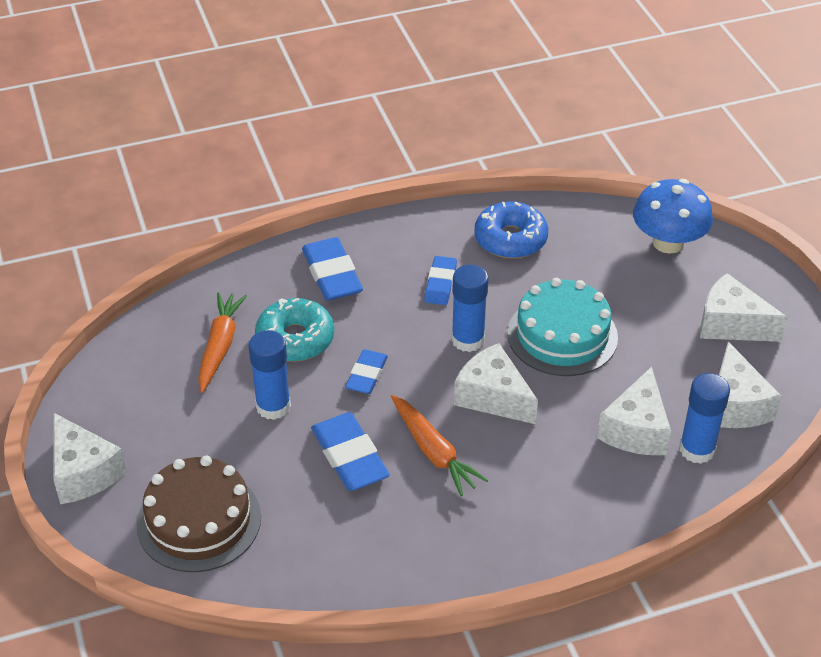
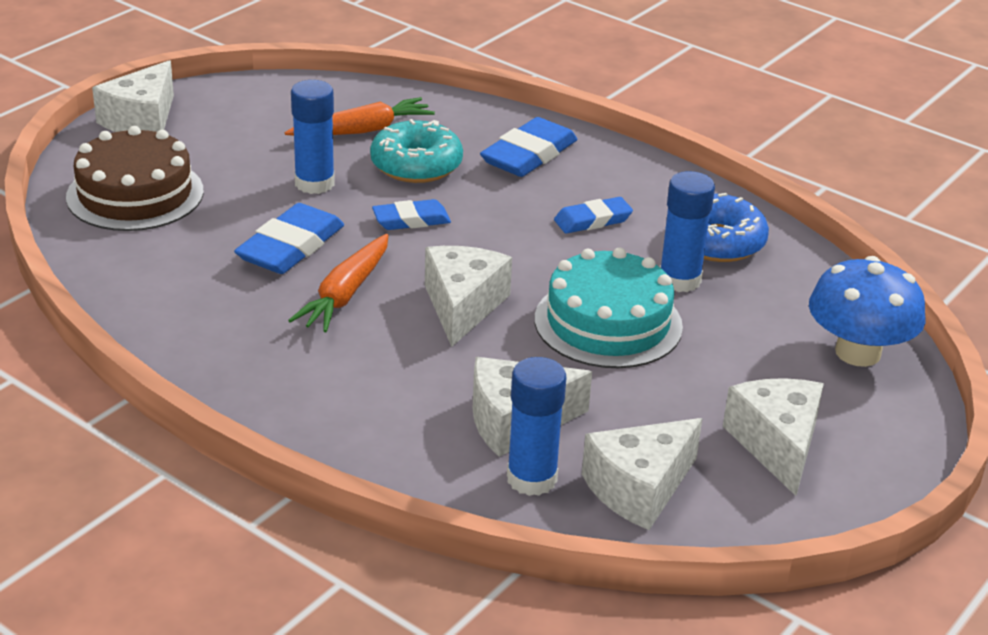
camera: 55 degrees right, 10 degrees down
(468, 340) = (529, 263): blue glue stick -> blue glue stick (679, 280)

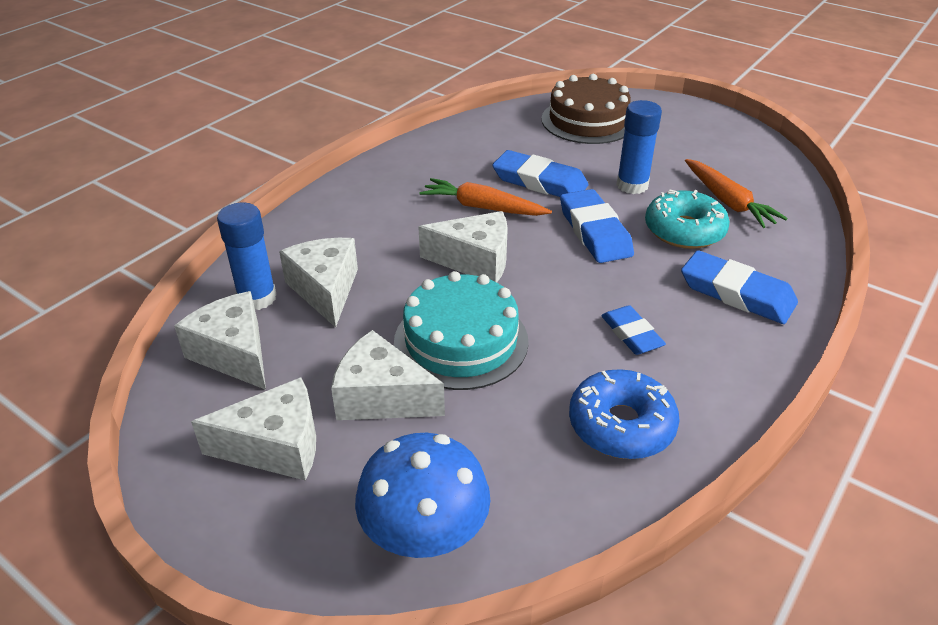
camera: 90 degrees right, 5 degrees up
(142, 120) = (688, 113): white cheese -> white cheese (382, 397)
(411, 220) = (595, 231): blue eraser -> blue eraser, size x1.59
(679, 280) = (540, 392): blue glue stick -> none

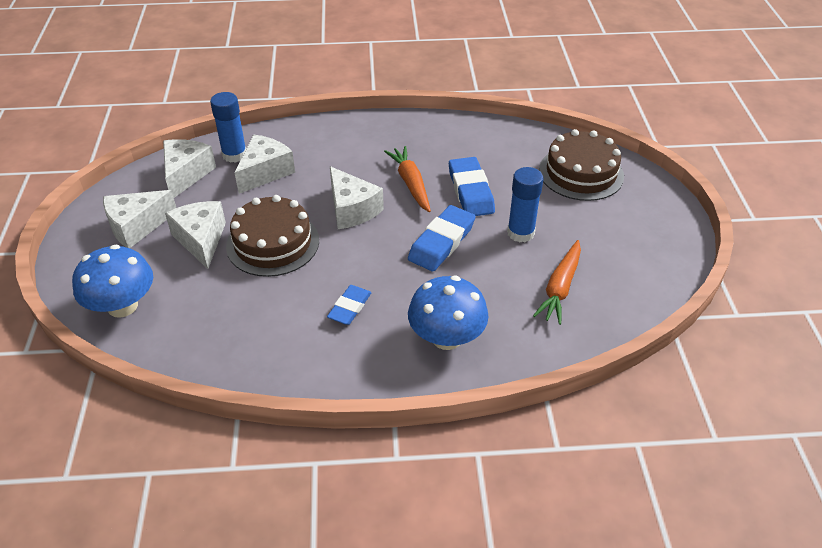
camera: 50 degrees right, 5 degrees up
(276, 446) = (137, 226): white cheese -> white cheese turned 105 degrees clockwise
(461, 341) = (273, 243): turquoise cake -> brown cake
(621, 425) = (262, 340): blue donut -> none
(684, 230) = (493, 282): turquoise donut -> none
(737, 293) = (446, 337): blue eraser -> blue mushroom

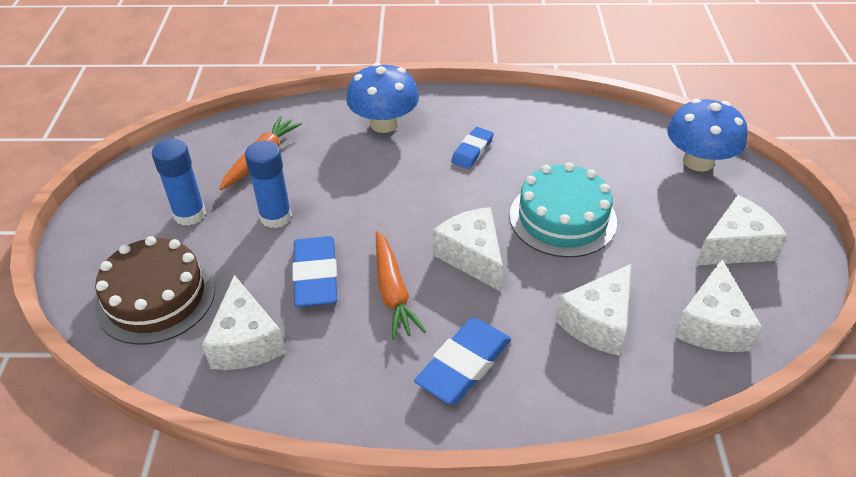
camera: 175 degrees left, 0 degrees up
(201, 240) = (648, 226): white cheese -> white cheese (246, 341)
(234, 155) = (654, 359): blue glue stick -> blue glue stick (189, 214)
(273, 243) = (562, 218): brown cake -> turquoise cake
(442, 242) = (369, 210): blue eraser -> blue eraser (463, 364)

